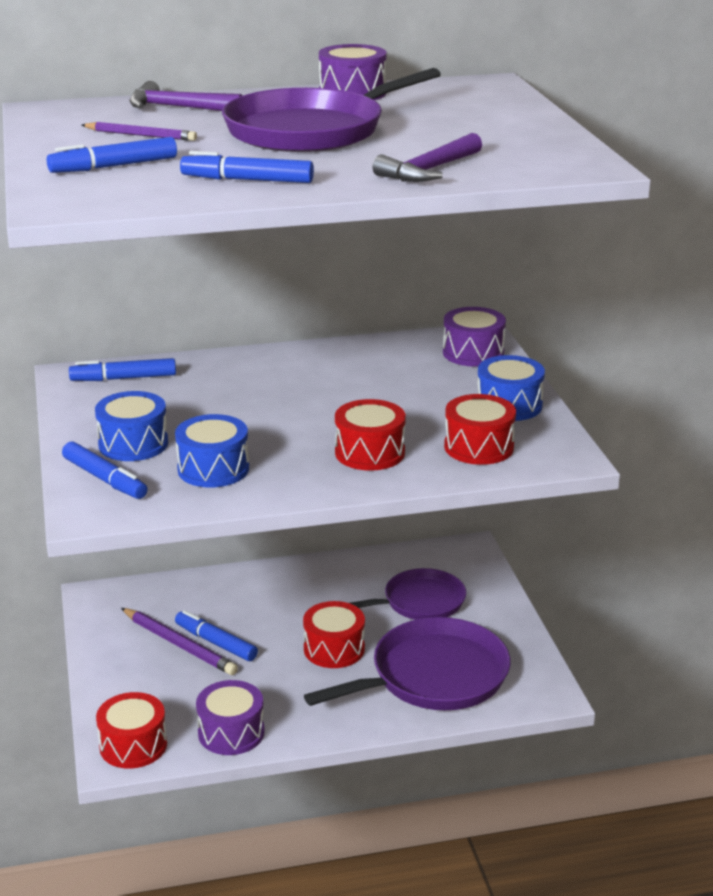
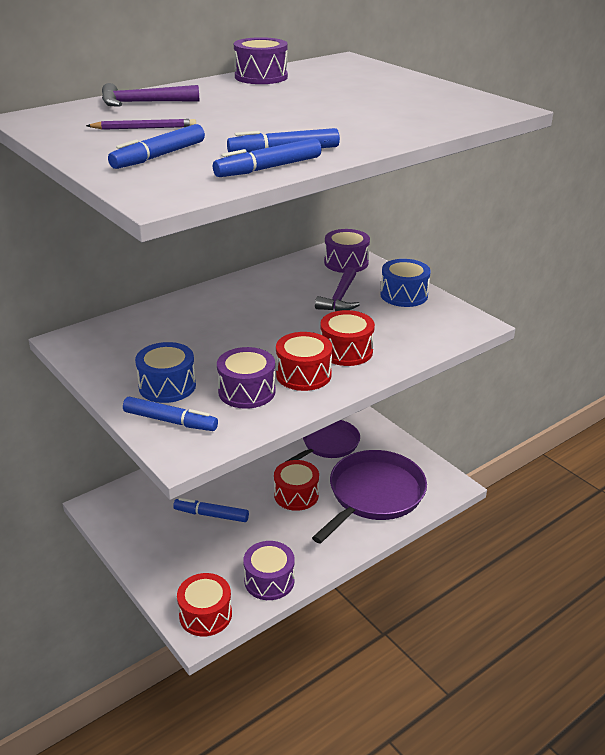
camera: 25 degrees left, 5 degrees up
(123, 378) = (112, 334): blue marker -> blue marker (268, 168)
(179, 644) = (185, 524): purple pencil -> none
(213, 469) = (247, 391): blue drum -> purple drum
(311, 130) = (273, 107): purple pan -> none
(429, 170) = (404, 125): purple hammer -> purple hammer (340, 298)
(479, 447) = (413, 329): red drum -> red drum (303, 374)

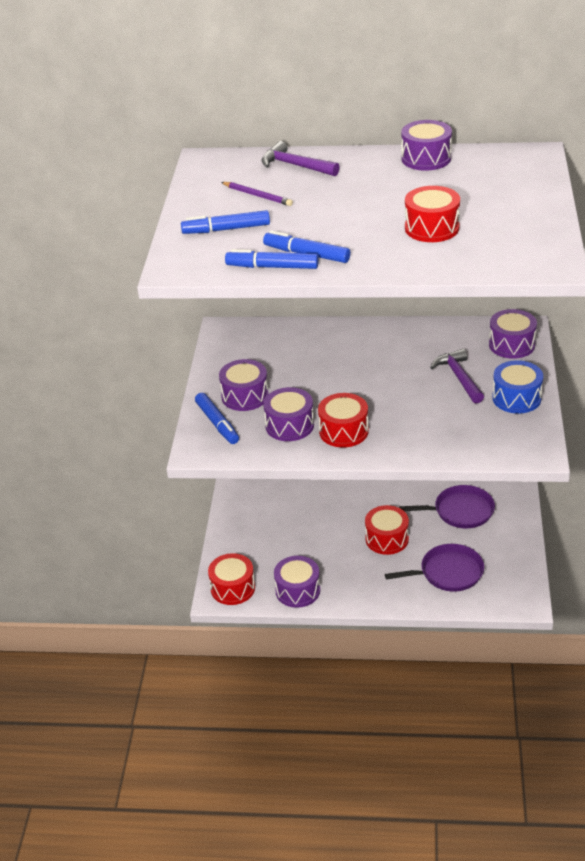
camera: 45 degrees right, 5 degrees up
(167, 386) = (245, 396): blue drum -> purple drum
(211, 515) = (308, 520): blue marker -> none
(340, 298) = (459, 377): purple hammer -> purple hammer turned 105 degrees clockwise
(346, 351) = (399, 427): red drum -> red drum (432, 228)
(373, 495) = (448, 572): purple pan -> purple pan, size x0.64

